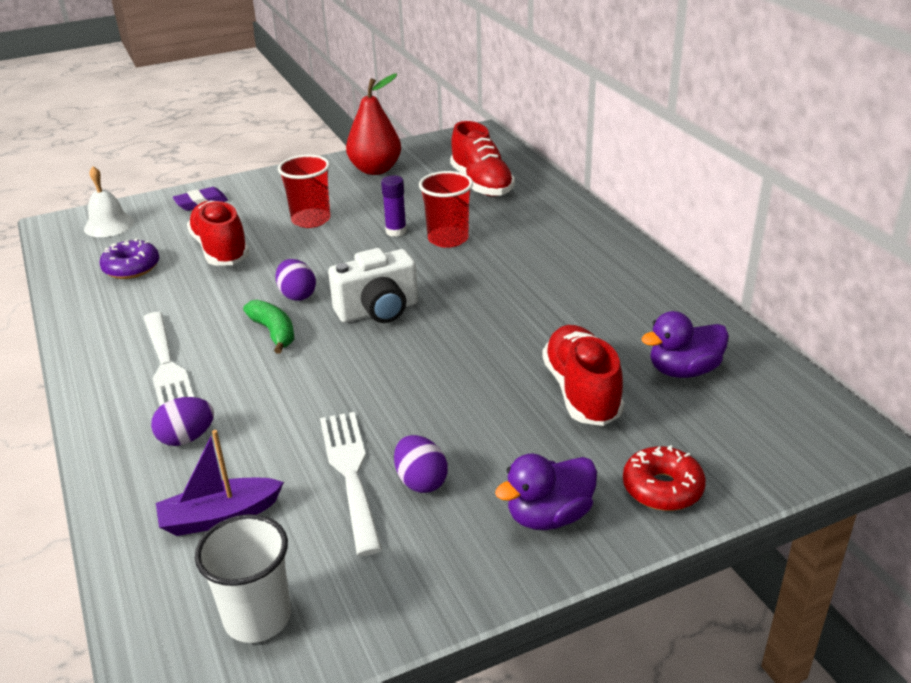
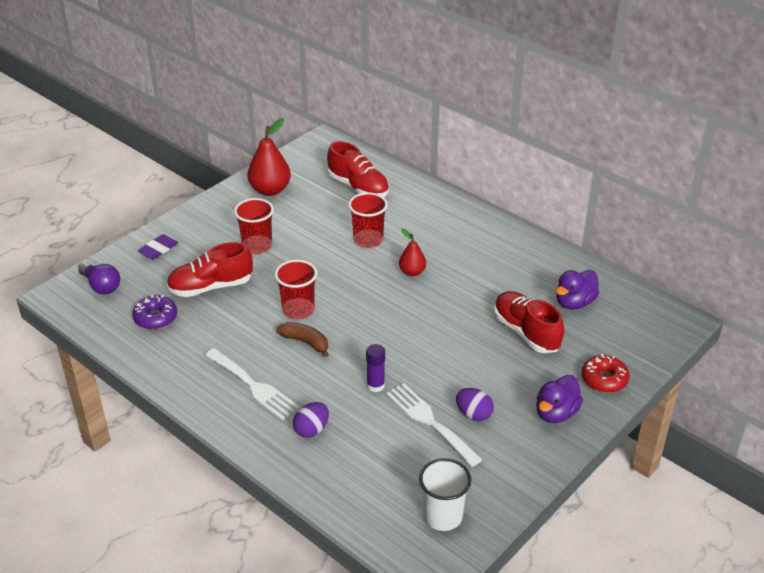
camera: 25 degrees left, 5 degrees up
(109, 225) = (101, 286): white bell -> purple light bulb
(220, 516) = (375, 470): purple boat -> none
(221, 250) = (211, 287): red shoe -> red shoe turned 60 degrees counterclockwise
(274, 332) = (305, 342): green banana -> brown banana
(297, 295) = (298, 310): purple egg -> red cup
(378, 311) = (363, 308): white camera -> none
(396, 231) = (327, 242): purple glue stick -> purple glue stick (375, 385)
(476, 284) = (412, 272): none -> red pear

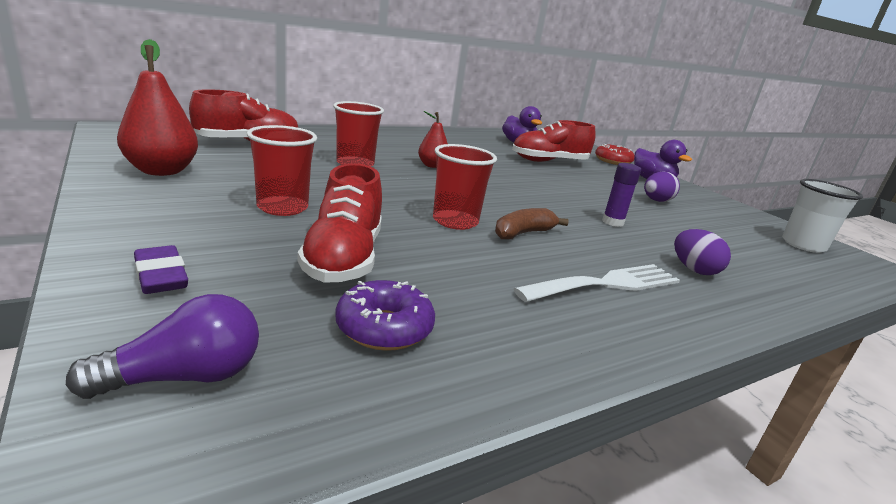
camera: 75 degrees left, 15 degrees down
(429, 421) = (669, 216): white fork -> none

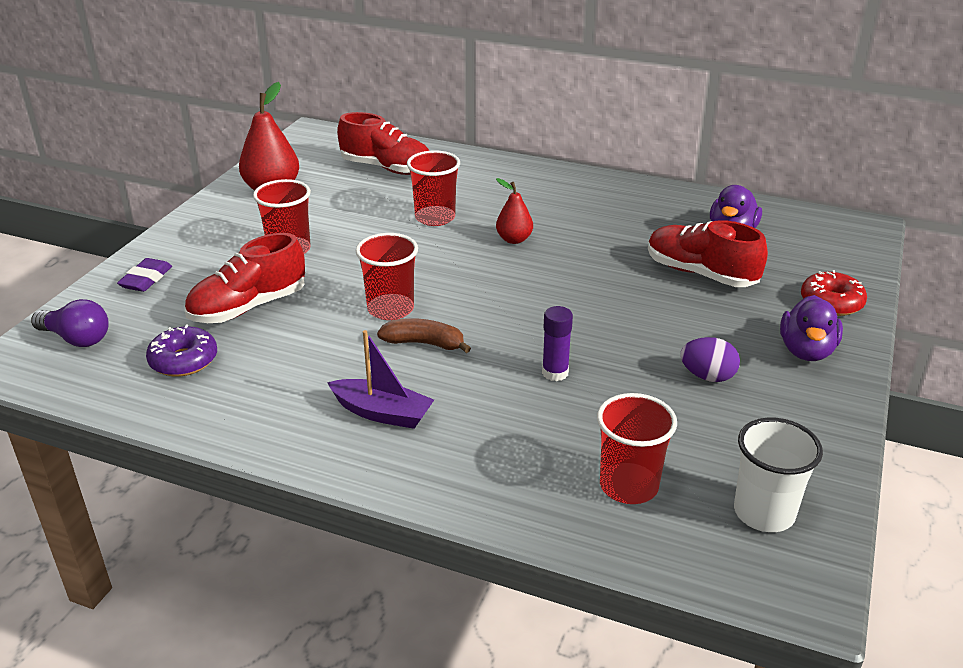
camera: 55 degrees right, 10 degrees up
(607, 284) = (382, 413): white fork -> purple boat
(694, 270) = (502, 448): purple egg -> none
(761, 259) = (628, 486): none -> red cup

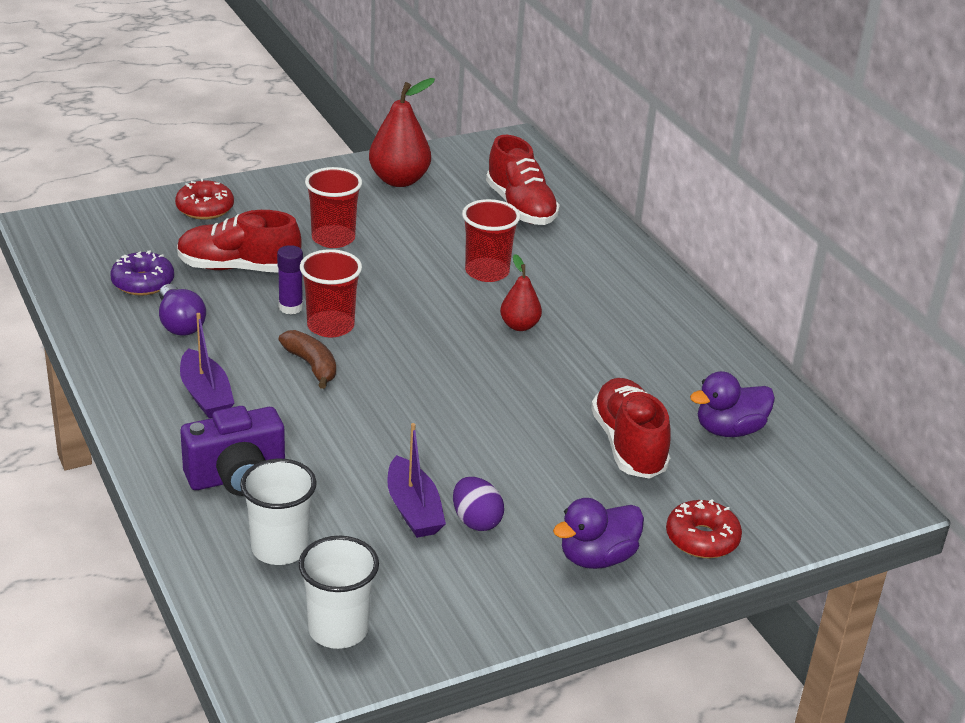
camera: 40 degrees right, 0 degrees up
(76, 338) = (104, 229): purple light bulb -> purple light bulb (180, 323)
(146, 279) = (205, 208): purple eraser -> red donut
(510, 457) = (237, 477): none -> purple camera
(555, 373) = (366, 444): purple glue stick -> purple glue stick (290, 307)
(628, 486) = (279, 548): red cup -> white cup
(660, 395) = (413, 509): none -> purple boat

